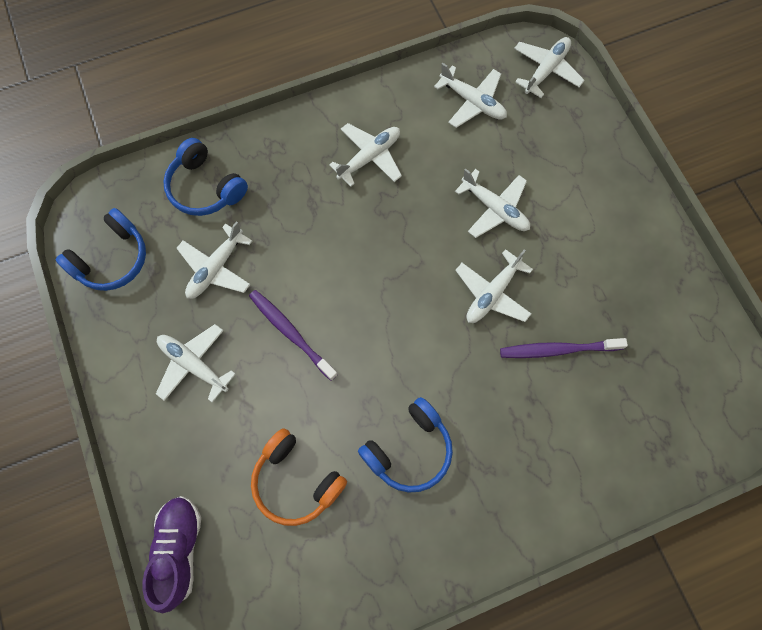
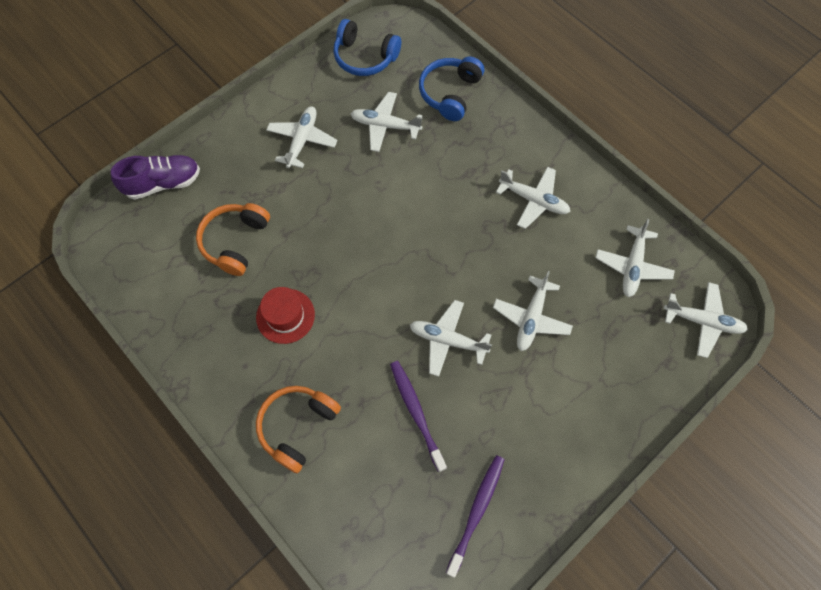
camera: 70 degrees right, 5 degrees down
(290, 332) = (352, 196): purple toothbrush -> purple toothbrush (477, 511)
(409, 449) = (285, 316): blue headphones -> red hat
(538, 473) = (297, 427): none -> orange headphones

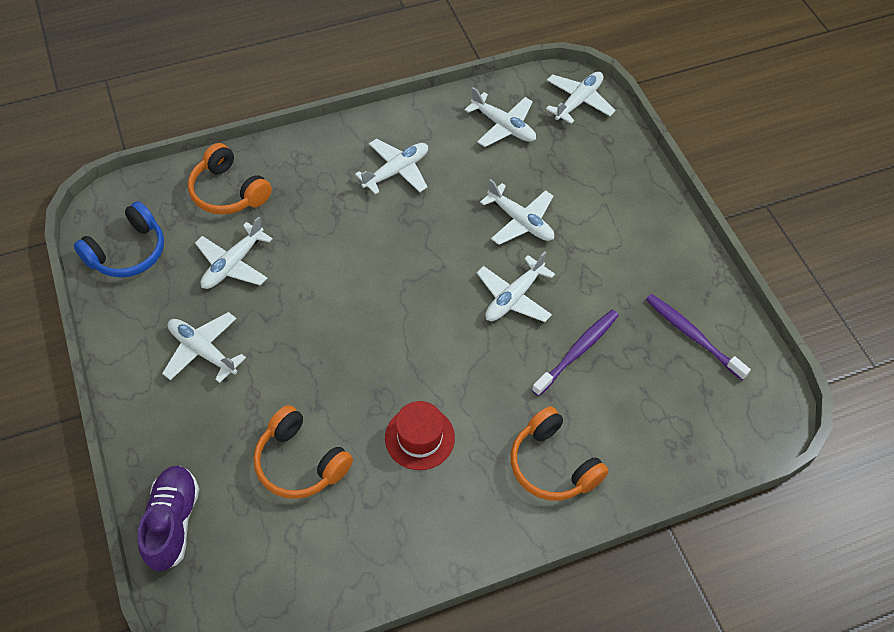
camera: 70 degrees left, 10 degrees down
(416, 412) = (578, 351): purple toothbrush -> purple toothbrush turned 135 degrees clockwise
(450, 93) = (228, 192): blue headphones -> orange headphones

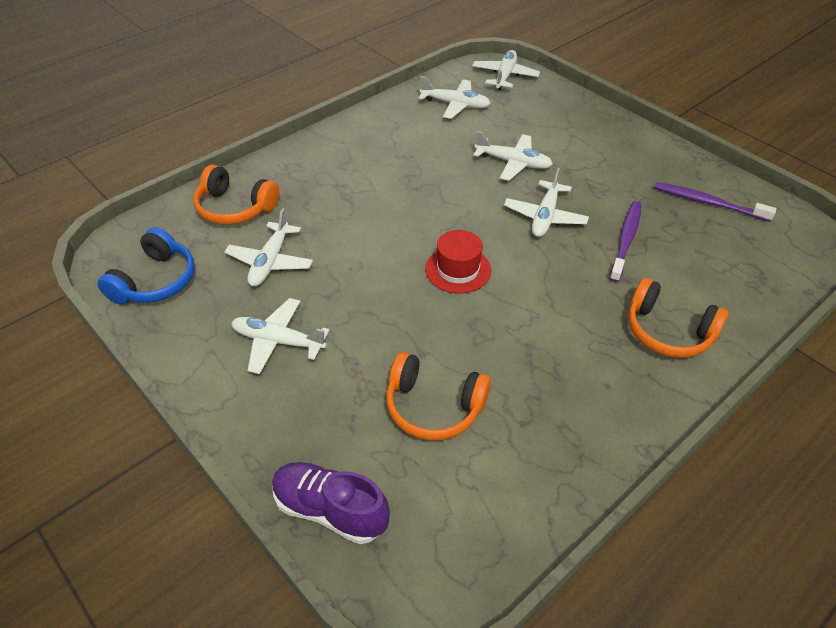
camera: 20 degrees left, 10 degrees down
(173, 522) = (330, 510): purple shoe -> purple shoe turned 45 degrees counterclockwise
(396, 171) = (384, 155): white plane -> none
(419, 438) = (535, 348): red hat -> red hat (458, 269)

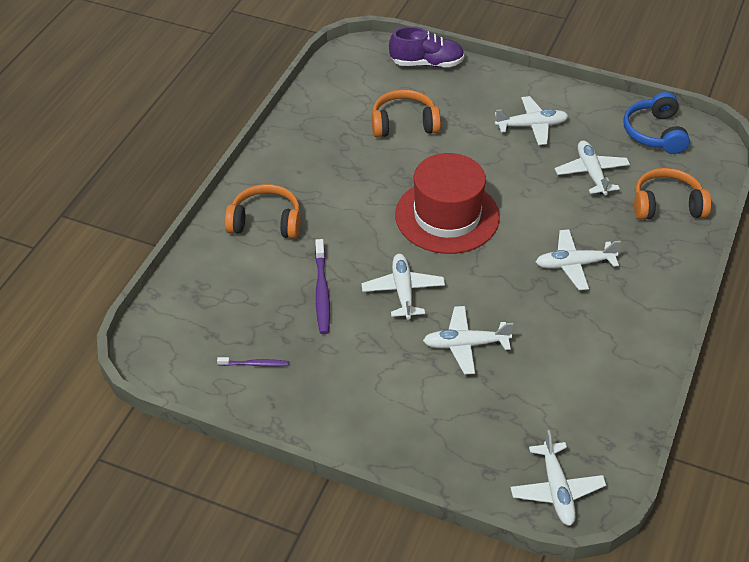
camera: 155 degrees right, 0 degrees up
(455, 105) = (579, 410): white plane -> white plane (574, 265)
(458, 269) = (447, 216): red hat -> red hat, size x1.82
(707, 203) = (255, 364): purple toothbrush -> purple toothbrush, size x0.58

